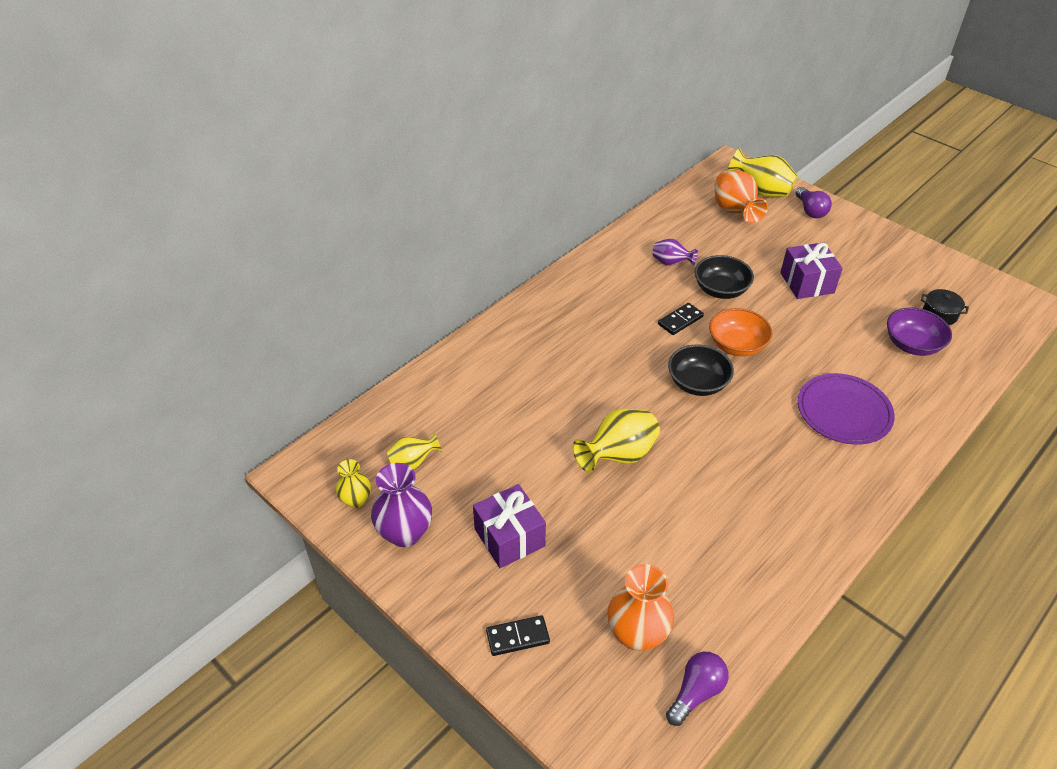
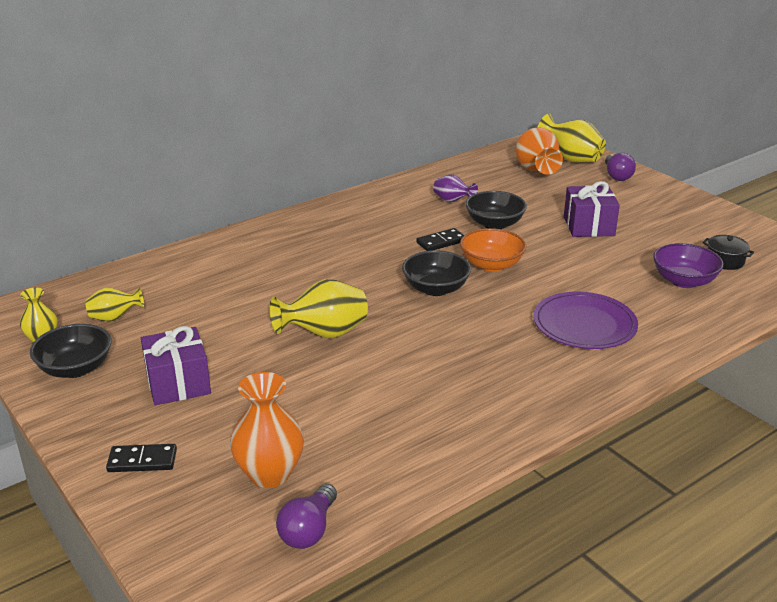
camera: 10 degrees right, 15 degrees down
(405, 533) = (75, 368): purple vase -> black bowl
(696, 692) = (309, 530): purple light bulb -> purple light bulb turned 150 degrees clockwise

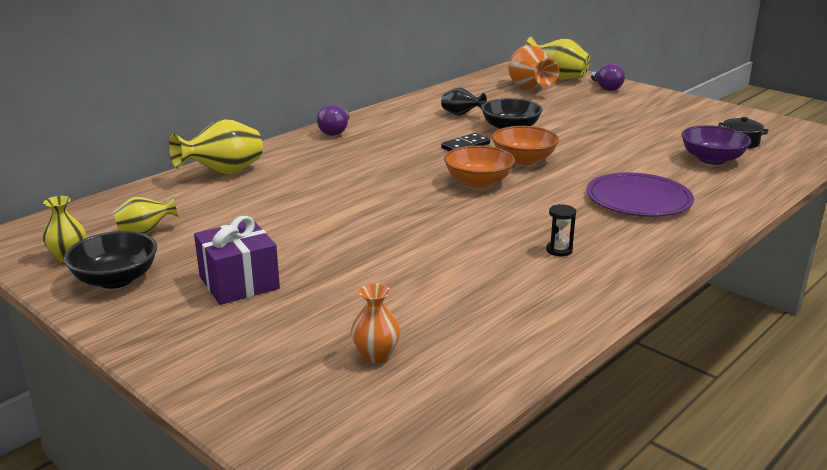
camera: 10 degrees left, 5 degrees down
(142, 461) = (224, 357): black domino -> none
(269, 474) = (376, 355): orange vase -> orange vase, size x0.60
(309, 530) = (443, 403): purple light bulb -> purple light bulb (335, 131)
(324, 334) = (381, 227): yellow vase -> yellow vase (223, 173)
(435, 289) = (478, 182): black bowl -> orange bowl
(452, 201) = (461, 114): purple vase -> black vase
(479, 378) = (559, 250): none -> black hourglass
(589, 226) = (600, 125): purple gift -> none

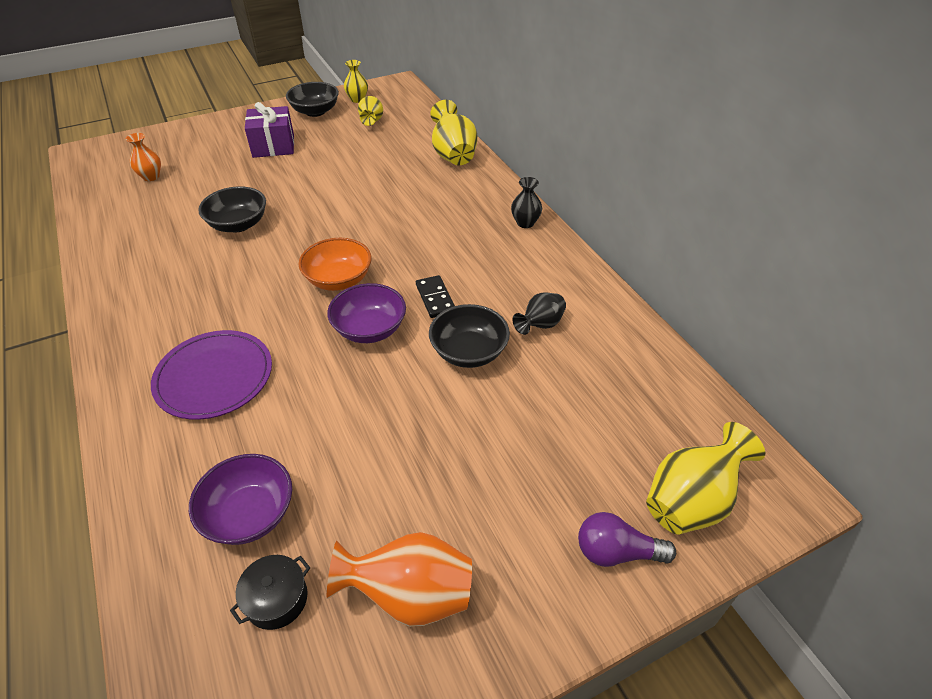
camera: 110 degrees right, 20 degrees up
(335, 131) = (525, 223): purple light bulb -> black vase
(437, 251) = (238, 224): none -> black bowl
(524, 160) = (369, 329): orange bowl -> purple bowl
(530, 88) = (637, 438): orange vase -> orange vase (410, 595)
(559, 250) = (180, 283): black hourglass -> none

